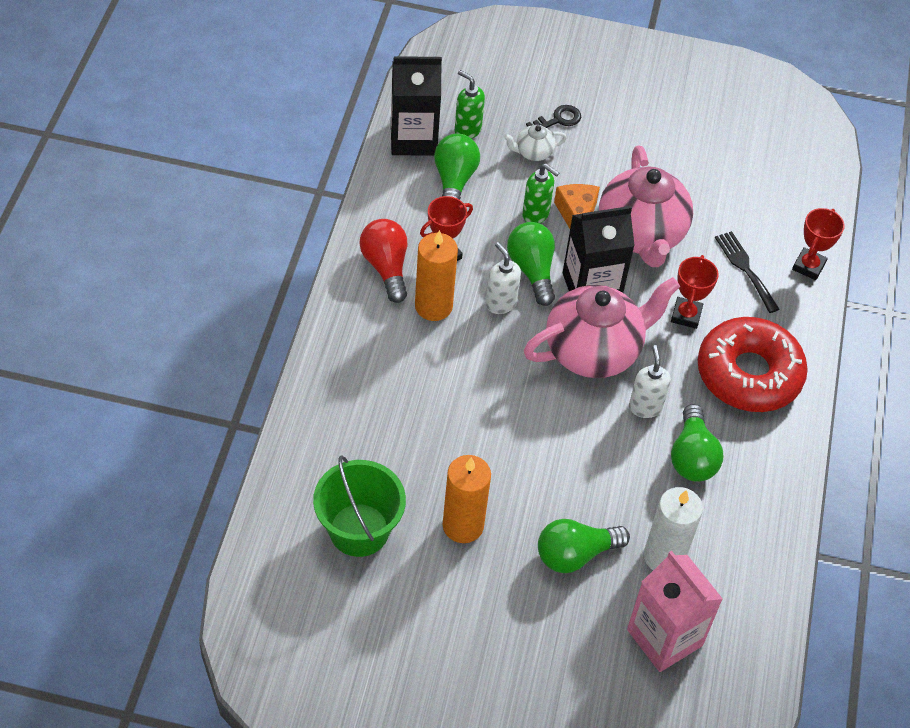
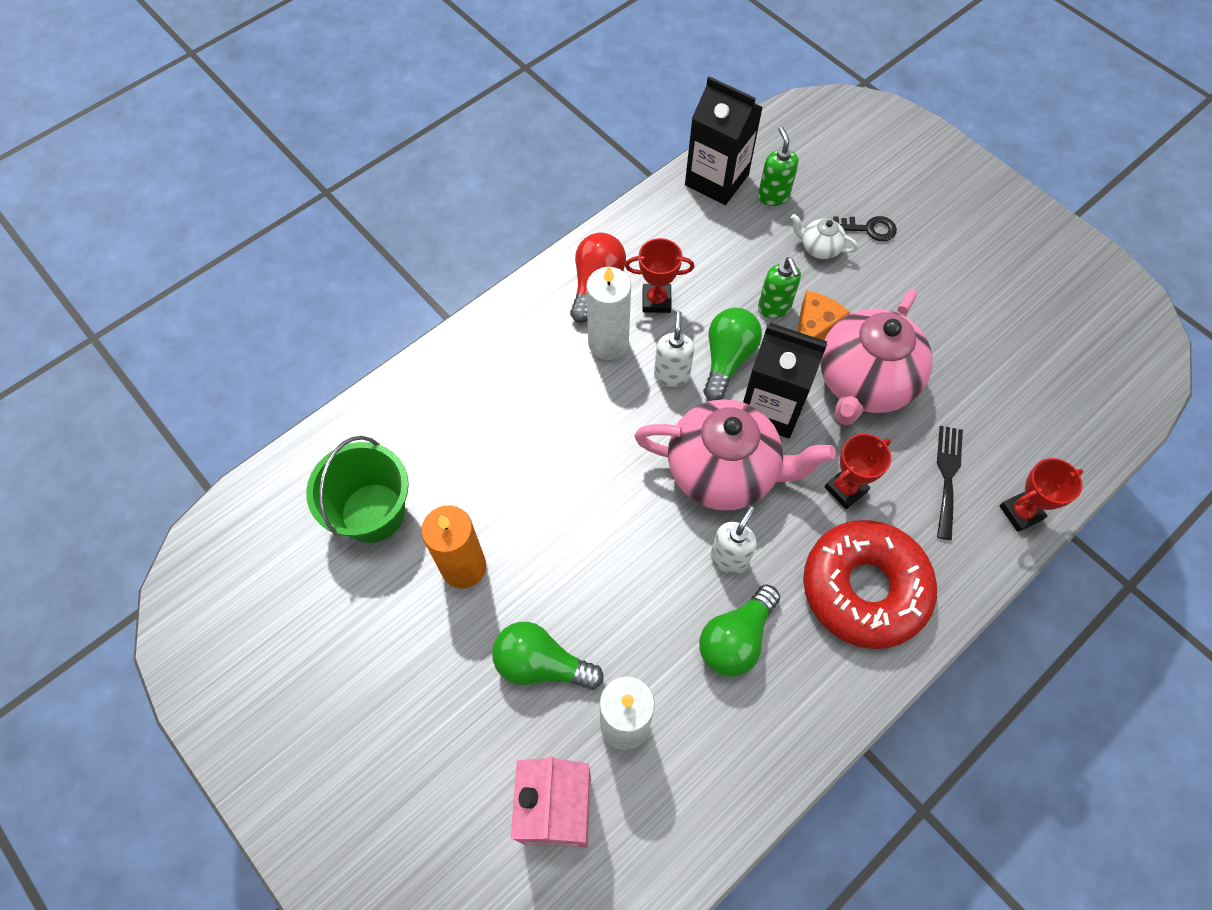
camera: 40 degrees right, 10 degrees up
(433, 306) = (608, 343): orange candle -> white candle
(454, 181) = (722, 237): green light bulb -> none

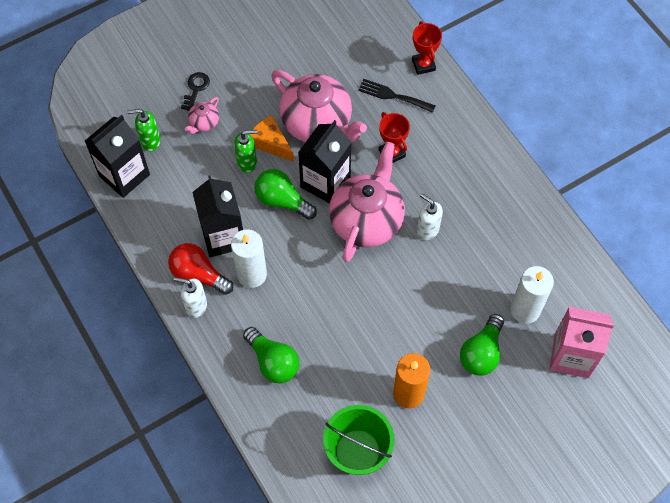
camera: 80 degrees left, 0 degrees up
(656, 301) = (223, 236): red trophy -> black carton
(672, 374) = (287, 238): white soap dispenser -> white soap dispenser (196, 306)
(736, 639) = (480, 237): green light bulb -> green light bulb (273, 361)
(819, 248) = (204, 123): white teapot -> pink teapot
(864, 588) = (458, 160): red donut -> none

